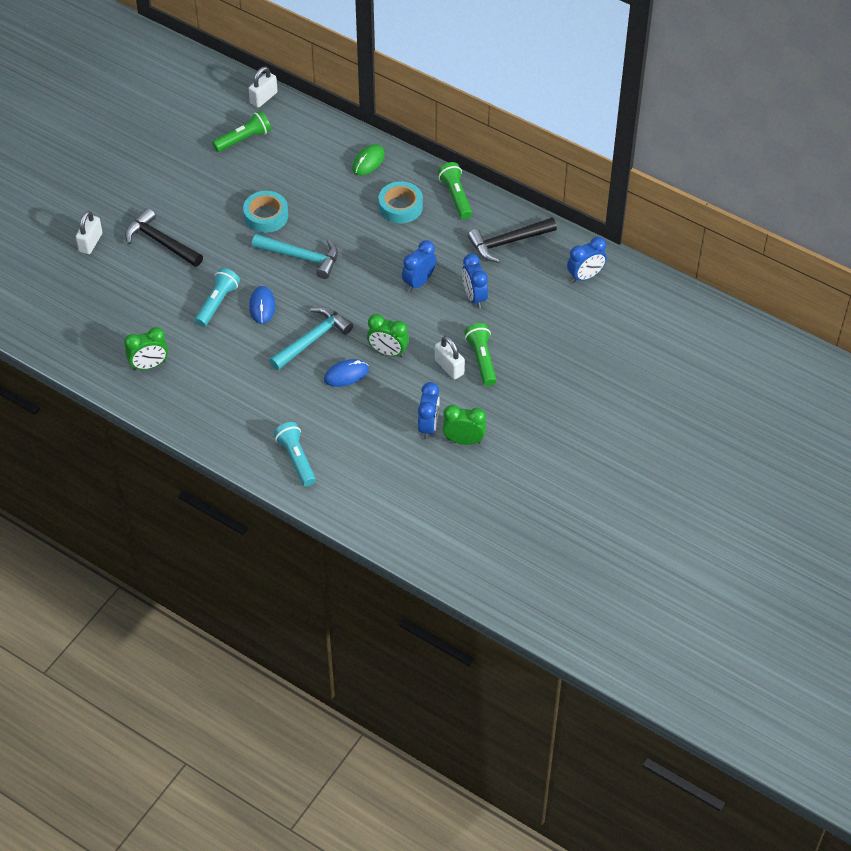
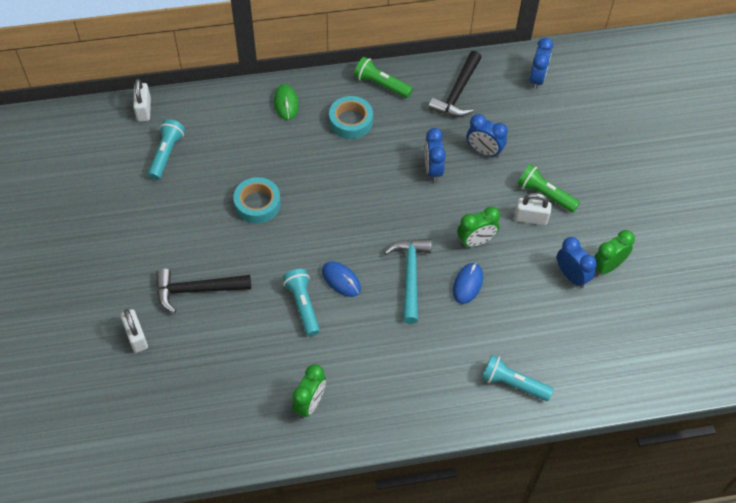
camera: 45 degrees left, 5 degrees up
(243, 139) = (166, 154): green flashlight -> turquoise flashlight
(301, 257) = (324, 216): turquoise hammer -> none

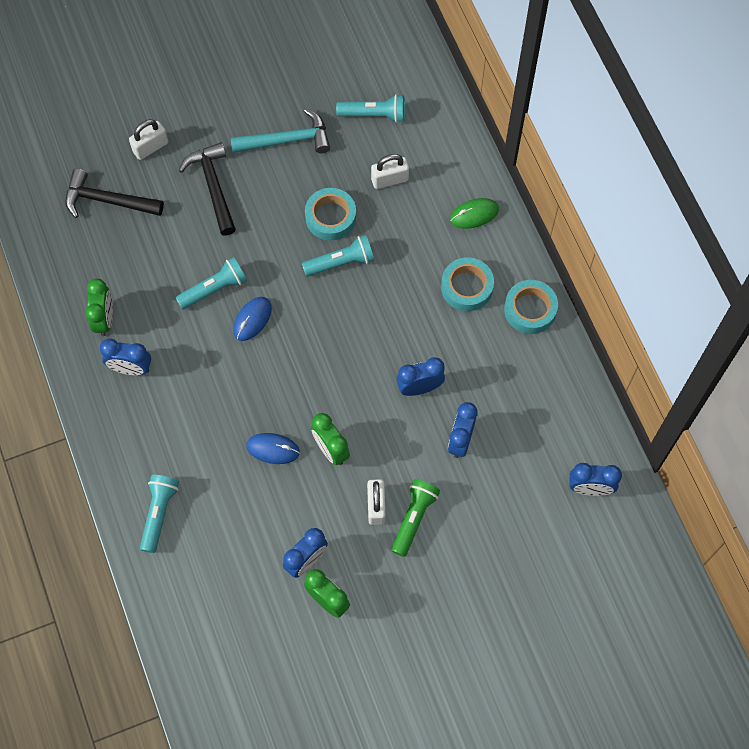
camera: 80 degrees right, 10 degrees up
(144, 109) = (427, 77): white padlock -> white padlock (389, 179)
(303, 204) = (340, 262): none -> turquoise flashlight
(310, 403) = (104, 319): green clock -> green clock turned 105 degrees counterclockwise
(366, 387) = (130, 368): none -> blue clock
(381, 84) = (530, 309): green flashlight -> turquoise tape
(410, 276) = (271, 388): turquoise hammer -> turquoise hammer (287, 140)
(457, 92) = (542, 397): black hammer -> black hammer (108, 201)

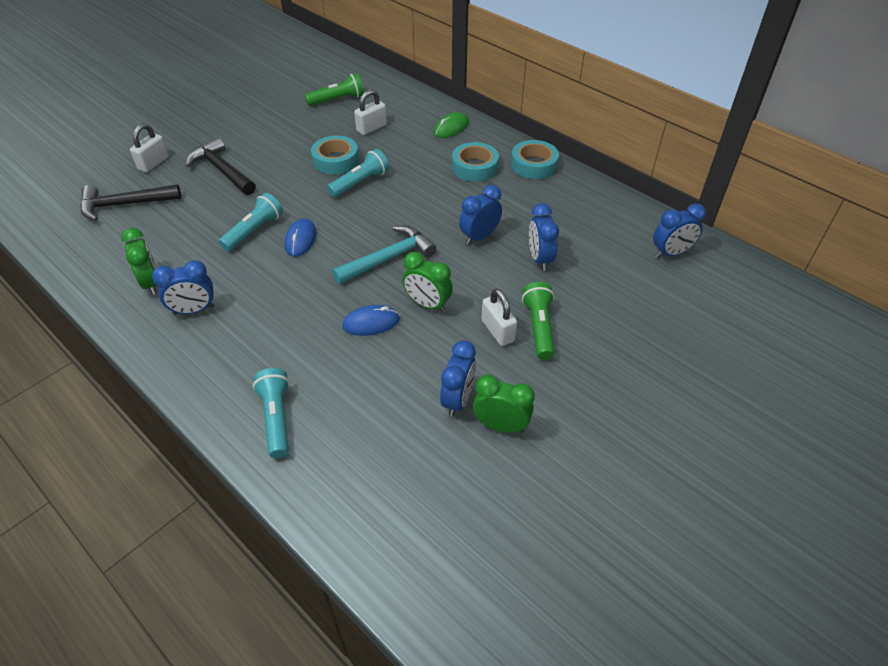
camera: 25 degrees left, 20 degrees down
(287, 140) = (274, 129): turquoise hammer -> turquoise hammer (388, 258)
(374, 114) = (337, 100): turquoise flashlight -> green flashlight

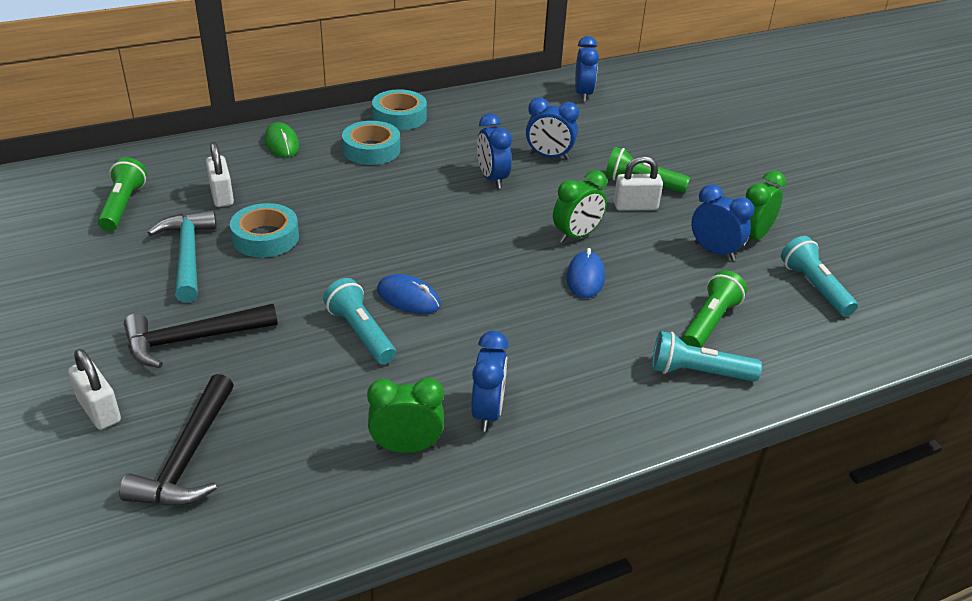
camera: 70 degrees left, 10 degrees down
(347, 414) = (709, 322): none -> green flashlight
(360, 183) = (331, 230): turquoise flashlight -> turquoise flashlight (814, 287)
(388, 258) = (488, 242): turquoise hammer -> turquoise hammer (188, 255)

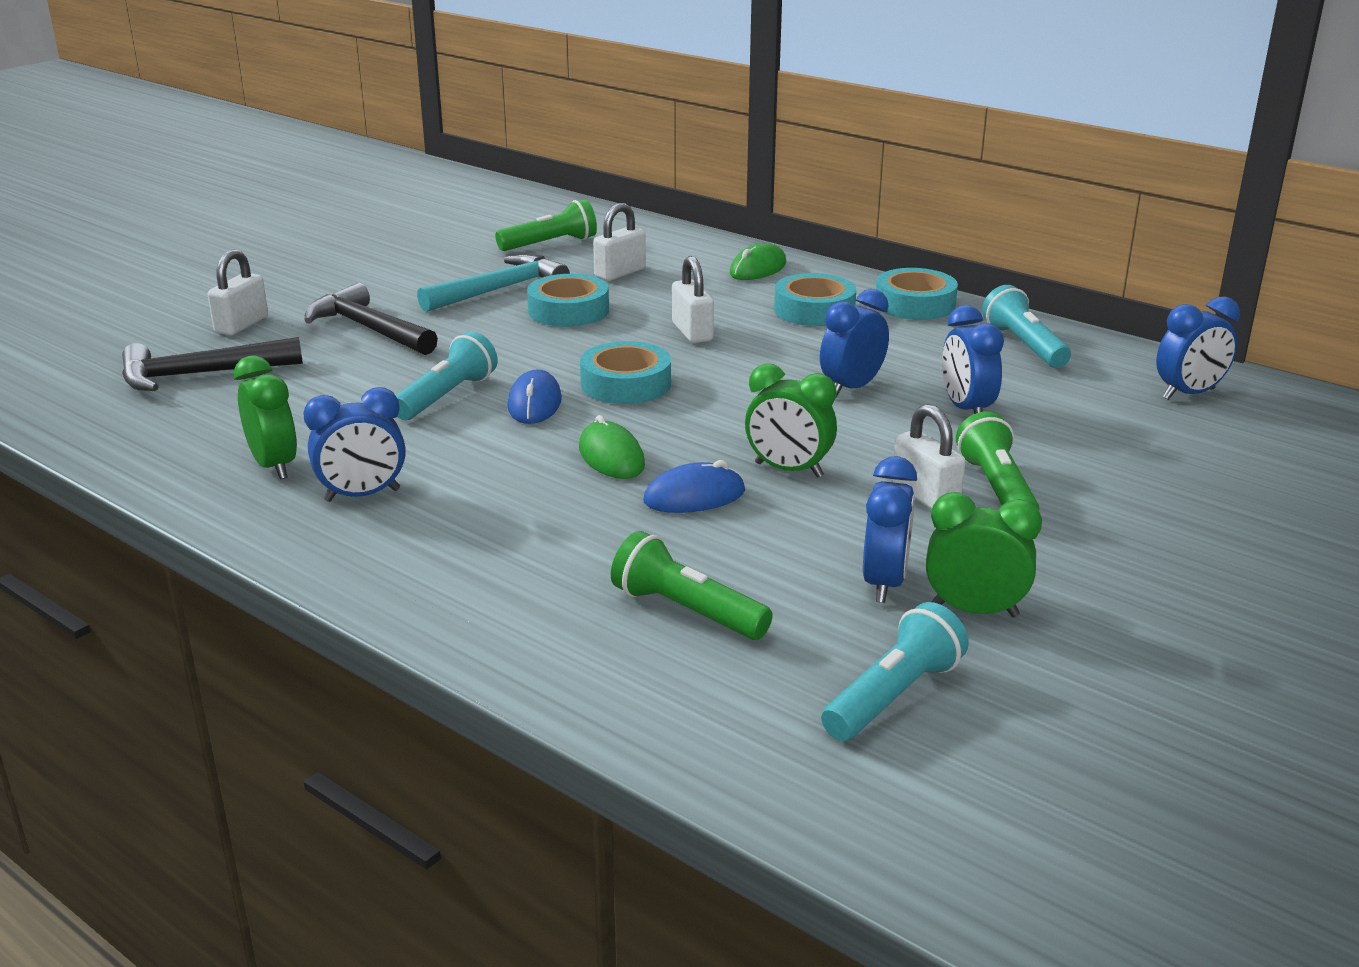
camera: 65 degrees right, 10 degrees down
(358, 202) = (692, 332): none -> white padlock
(412, 253) = (626, 384): none -> turquoise tape
(512, 291) = (611, 457): none -> green mouse
(698, 372) = (556, 622): turquoise flashlight -> turquoise flashlight (1024, 345)
(709, 322) = (687, 611): green flashlight -> green flashlight turned 150 degrees counterclockwise

